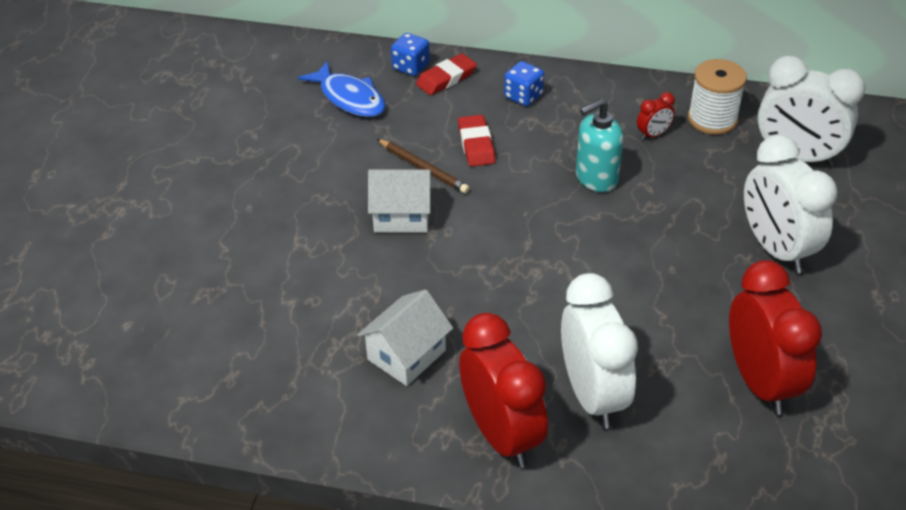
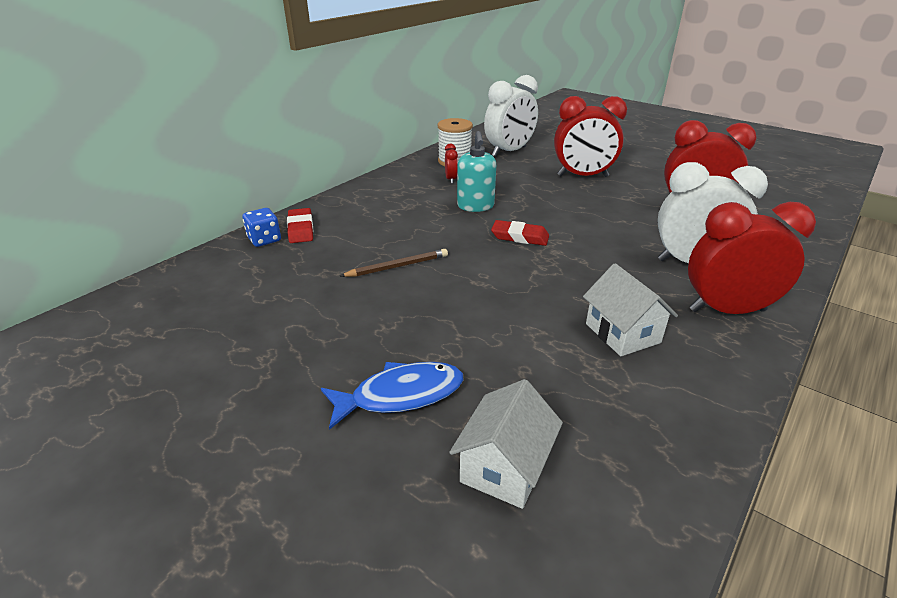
camera: 65 degrees left, 10 degrees down
(349, 98) = (264, 278): blue fish -> blue fish (401, 395)
(402, 216) = (447, 291): white house -> white house (504, 467)
(476, 144) = (394, 237): red eraser -> red eraser (520, 237)
(523, 96) = (361, 207): blue dice -> none
(776, 249) = (583, 176): white clock -> red clock

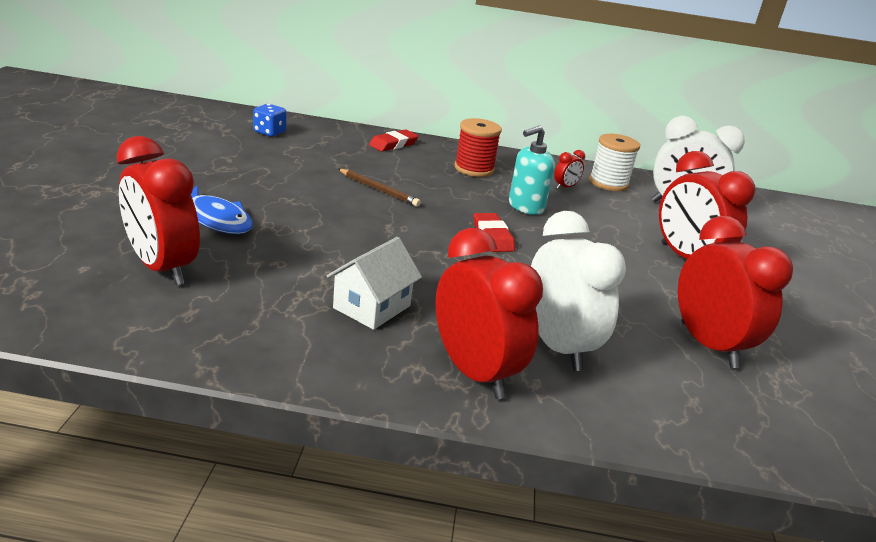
camera: 55 degrees right, 5 degrees down
(264, 240) = (364, 136): blue dice -> blue dice (269, 132)
(388, 206) = (474, 169): none -> red spool
(504, 467) = (162, 268): white house -> red clock

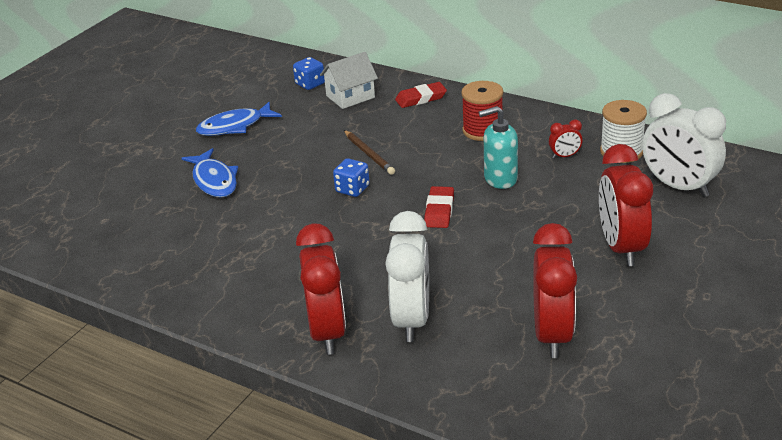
camera: 30 degrees right, 5 degrees up
(162, 268) = (155, 224): red clock -> none
(207, 168) = (234, 126): none -> blue fish
(372, 307) = (286, 270): white house -> white house (350, 96)
(386, 221) = (352, 189): none -> blue dice

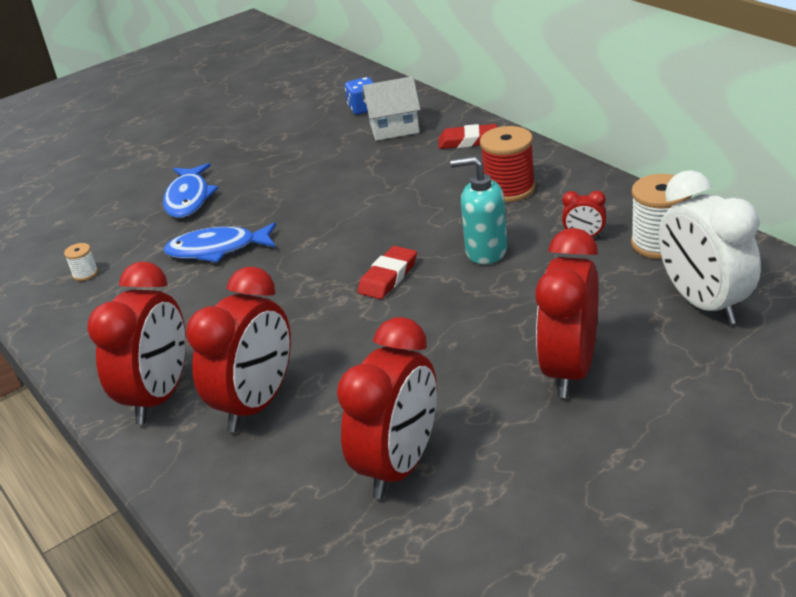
camera: 25 degrees right, 0 degrees up
(172, 256) = (85, 274): none -> white spool
(234, 126) = (254, 143): blue fish -> blue fish (217, 249)
(352, 189) = (315, 233): blue dice -> none
(369, 154) = (363, 196): brown pencil -> none
(411, 320) = (256, 404): white clock -> red clock

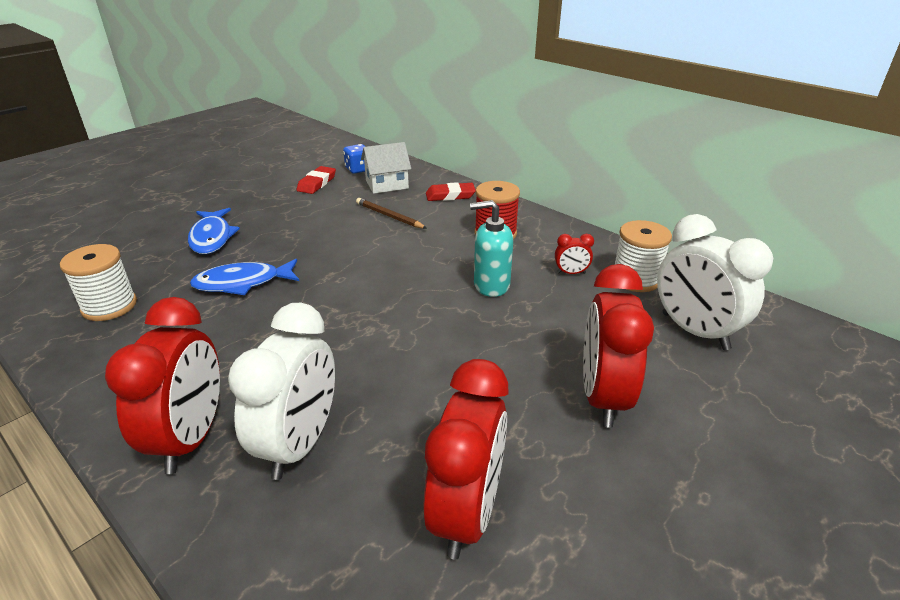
camera: 15 degrees left, 0 degrees up
(85, 274) = (109, 306): white spool -> white spool, size x2.06
(256, 404) = (299, 444): red clock -> white clock
(388, 277) = (409, 308): red eraser -> red eraser (317, 183)
(389, 169) = (389, 216): none -> brown pencil

